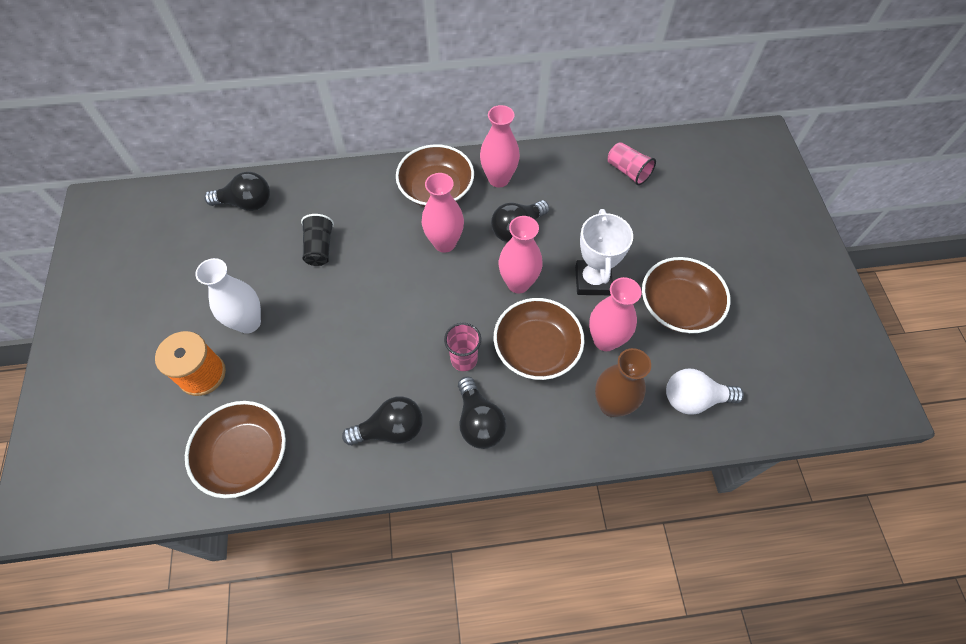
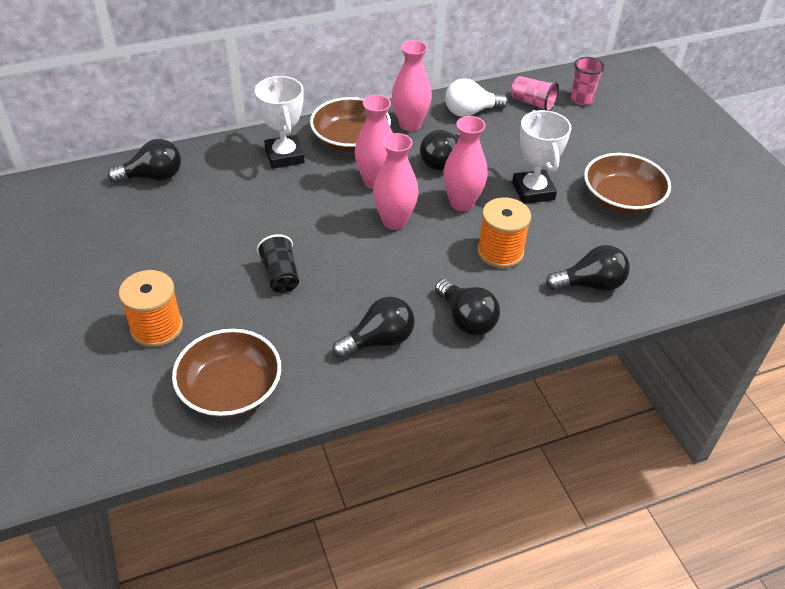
camera: 15 degrees left, 15 degrees down
(248, 322) = (192, 276): white vase -> none
(319, 248) = (246, 203): black cup -> black cup (280, 275)
(370, 198) = (284, 156): none -> white trophy
(464, 359) = (431, 272): pink cup -> pink cup (581, 100)
(536, 348) = (500, 252): brown bowl -> orange spool
(605, 340) = (563, 235): pink vase -> pink vase (394, 221)
(612, 405) = (590, 284): brown vase -> black light bulb
(694, 399) = (664, 267): white light bulb -> white light bulb (470, 112)

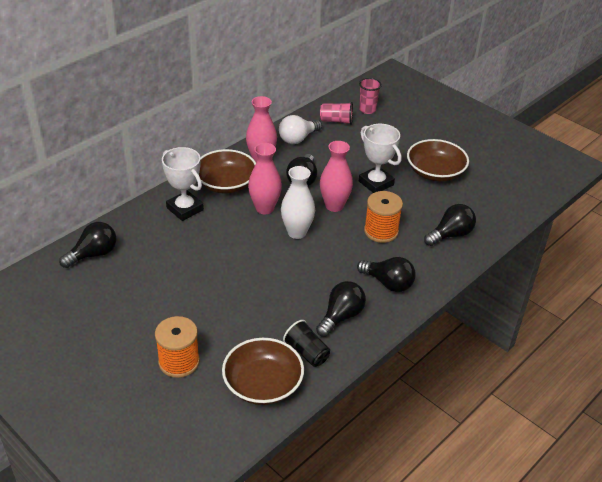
camera: 25 degrees left, 5 degrees down
(280, 275) = (243, 295): black cup -> black cup (306, 352)
(394, 221) = (297, 232): pink vase -> white vase

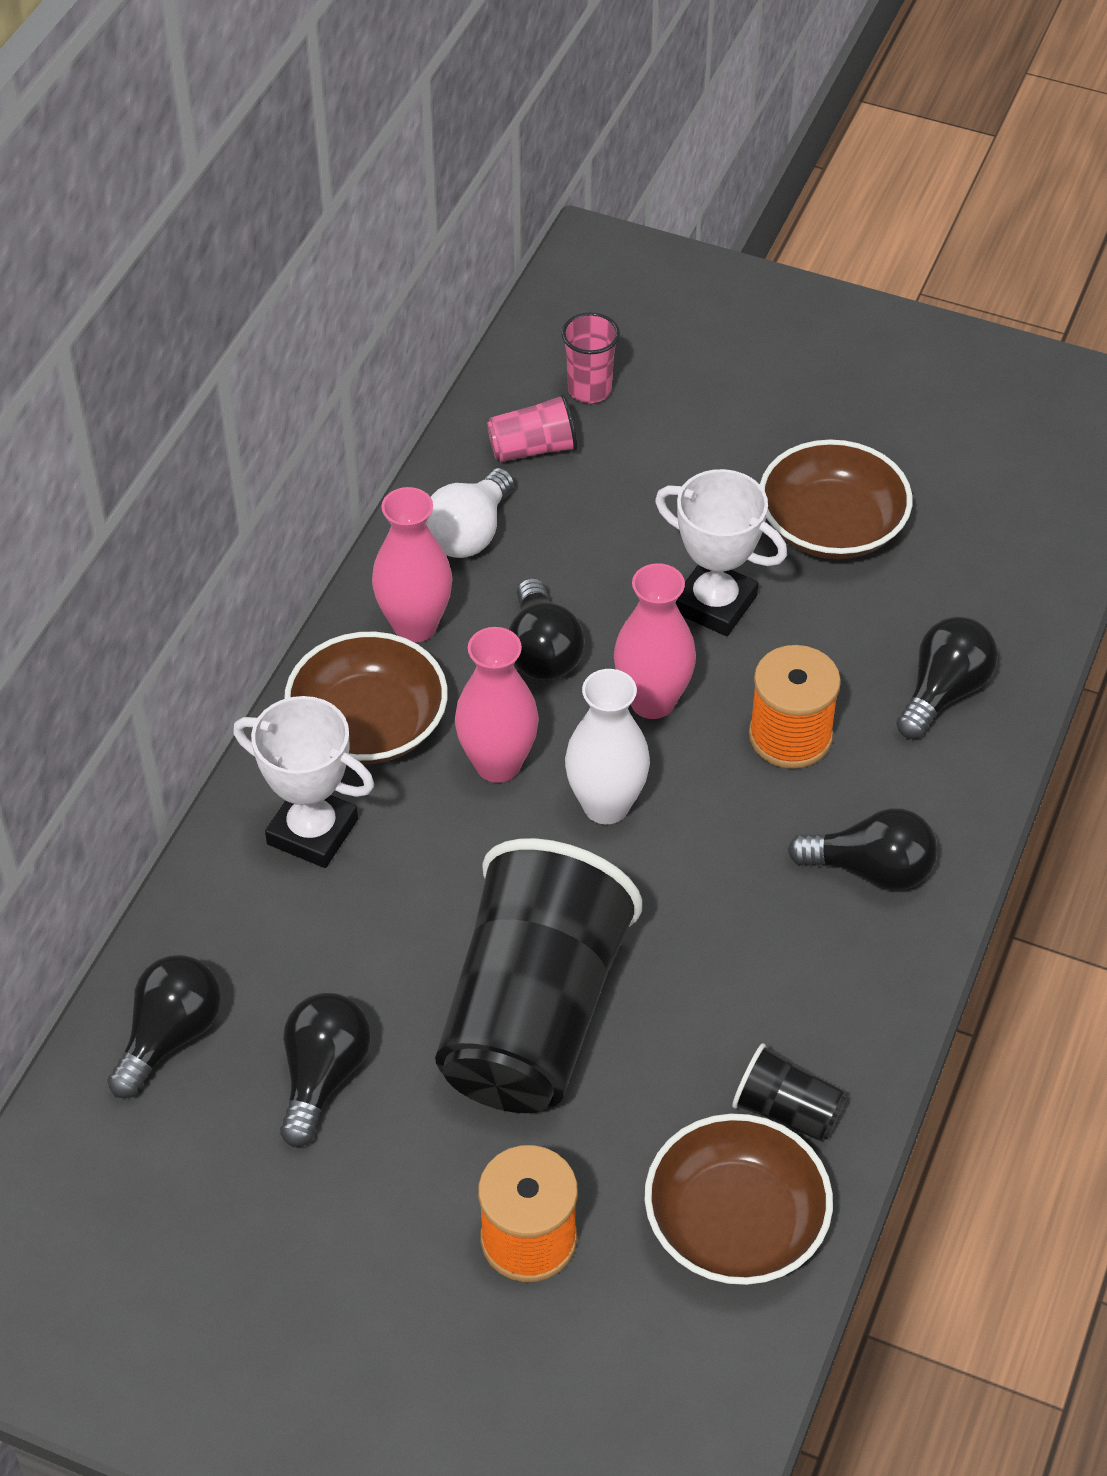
camera: 20 degrees left, 10 degrees up
(227, 289) = (532, 1015): none -> black cup
(341, 316) = (813, 993): black light bulb -> black light bulb (323, 1076)

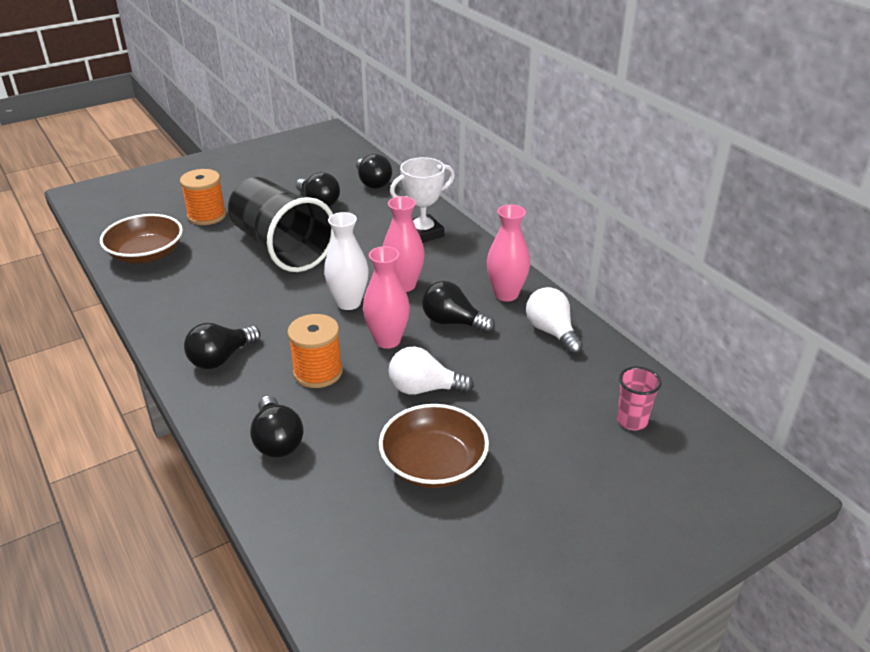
camera: 125 degrees right, 15 degrees down
(368, 724) = (462, 263): brown bowl -> none
(533, 448) = (597, 378): pink cup -> none
(714, 604) = (424, 389): white trophy -> white light bulb
(786, 1110) = (163, 283): black cup -> none

